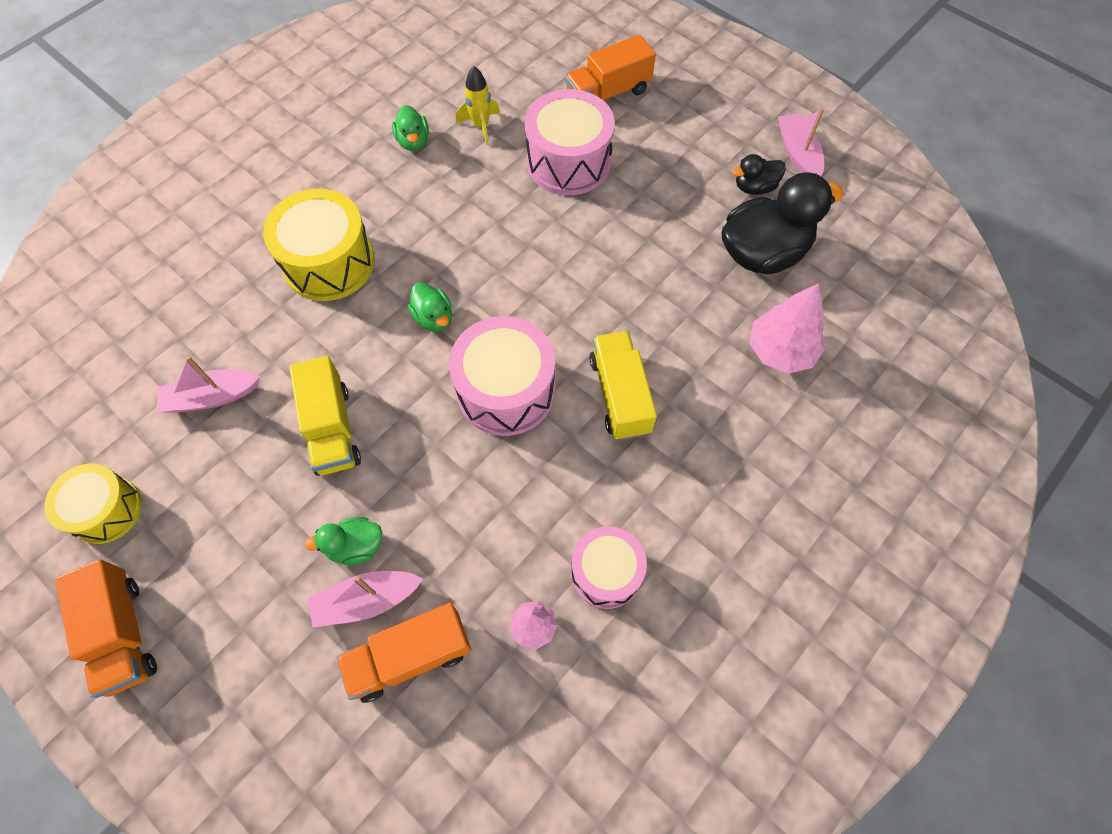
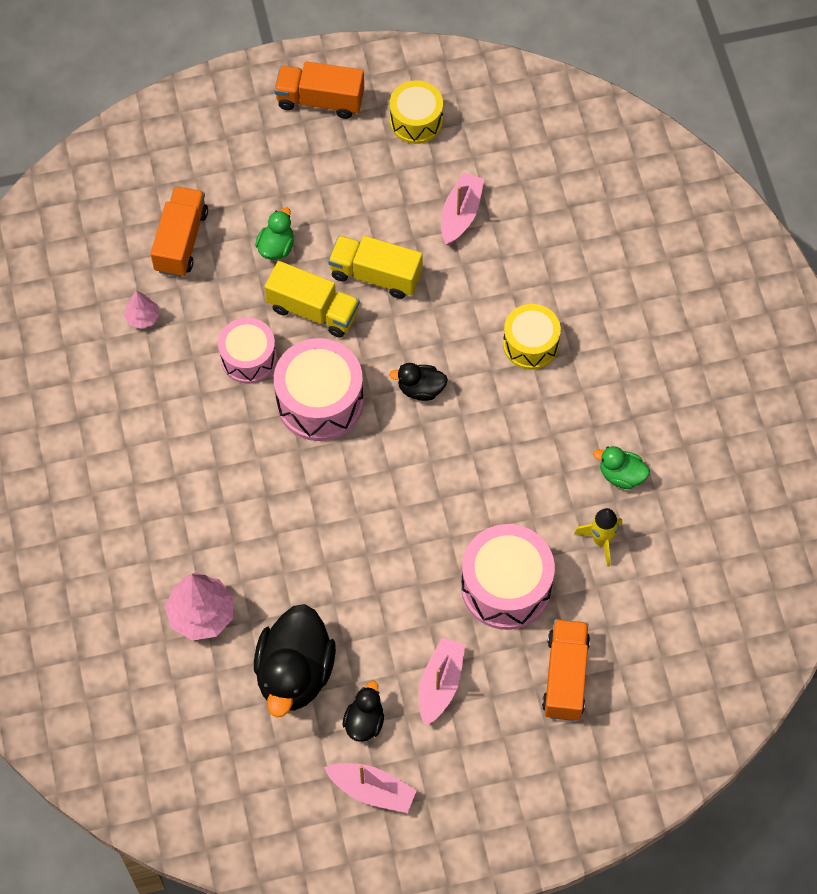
camera: 125 degrees right, 0 degrees up
(329, 262) = (530, 344): yellow drum -> yellow drum, size x0.65
(366, 600) = (235, 235): pink boat -> pink boat (440, 684)
(434, 318) = (420, 389): green duck -> black duck
(606, 572) = (140, 380): pink drum -> pink drum (248, 358)
(620, 395) = (256, 474): yellow truck -> yellow truck (313, 310)

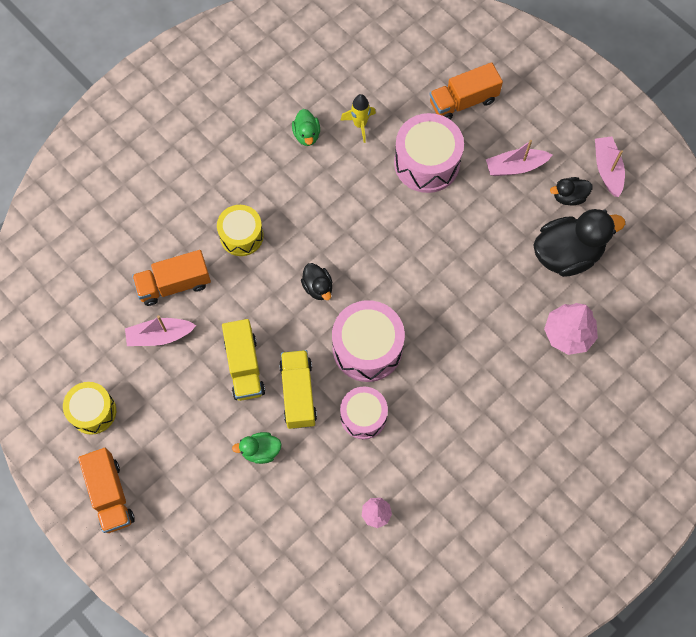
camera: 120 degrees left, 5 degrees up
(181, 241) = (295, 525): orange truck -> orange truck (174, 284)

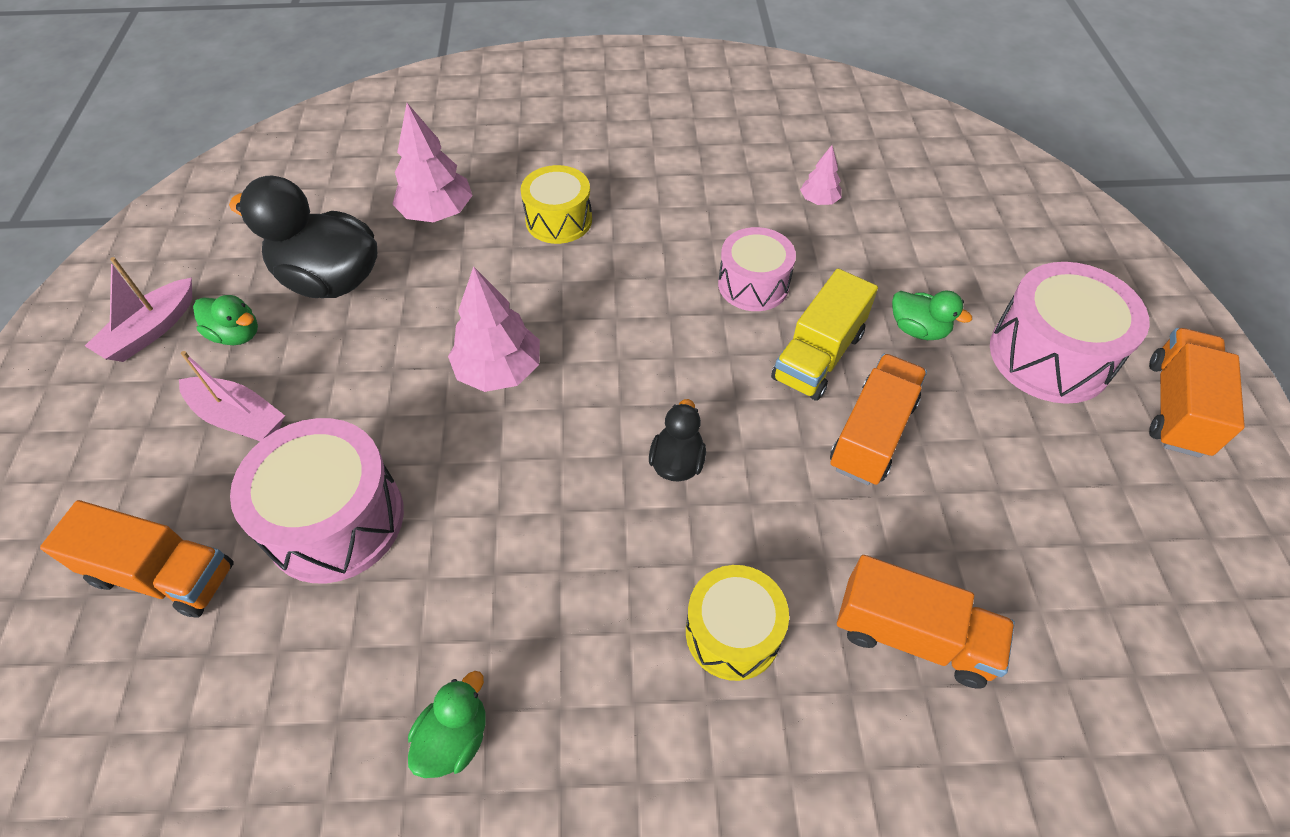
camera: 140 degrees left, 15 degrees down
(93, 411) = (1165, 530): yellow drum -> yellow drum (559, 220)
(160, 336) = (988, 567): pink boat -> none
(244, 366) = (872, 434): yellow truck -> orange truck
(360, 125) = (351, 676): yellow rocket -> none
(367, 348) = (679, 346): pink drum -> pink drum (1049, 355)
(435, 271) = (499, 370): none -> pink tree
(569, 197) = (236, 335): black duck -> green duck

